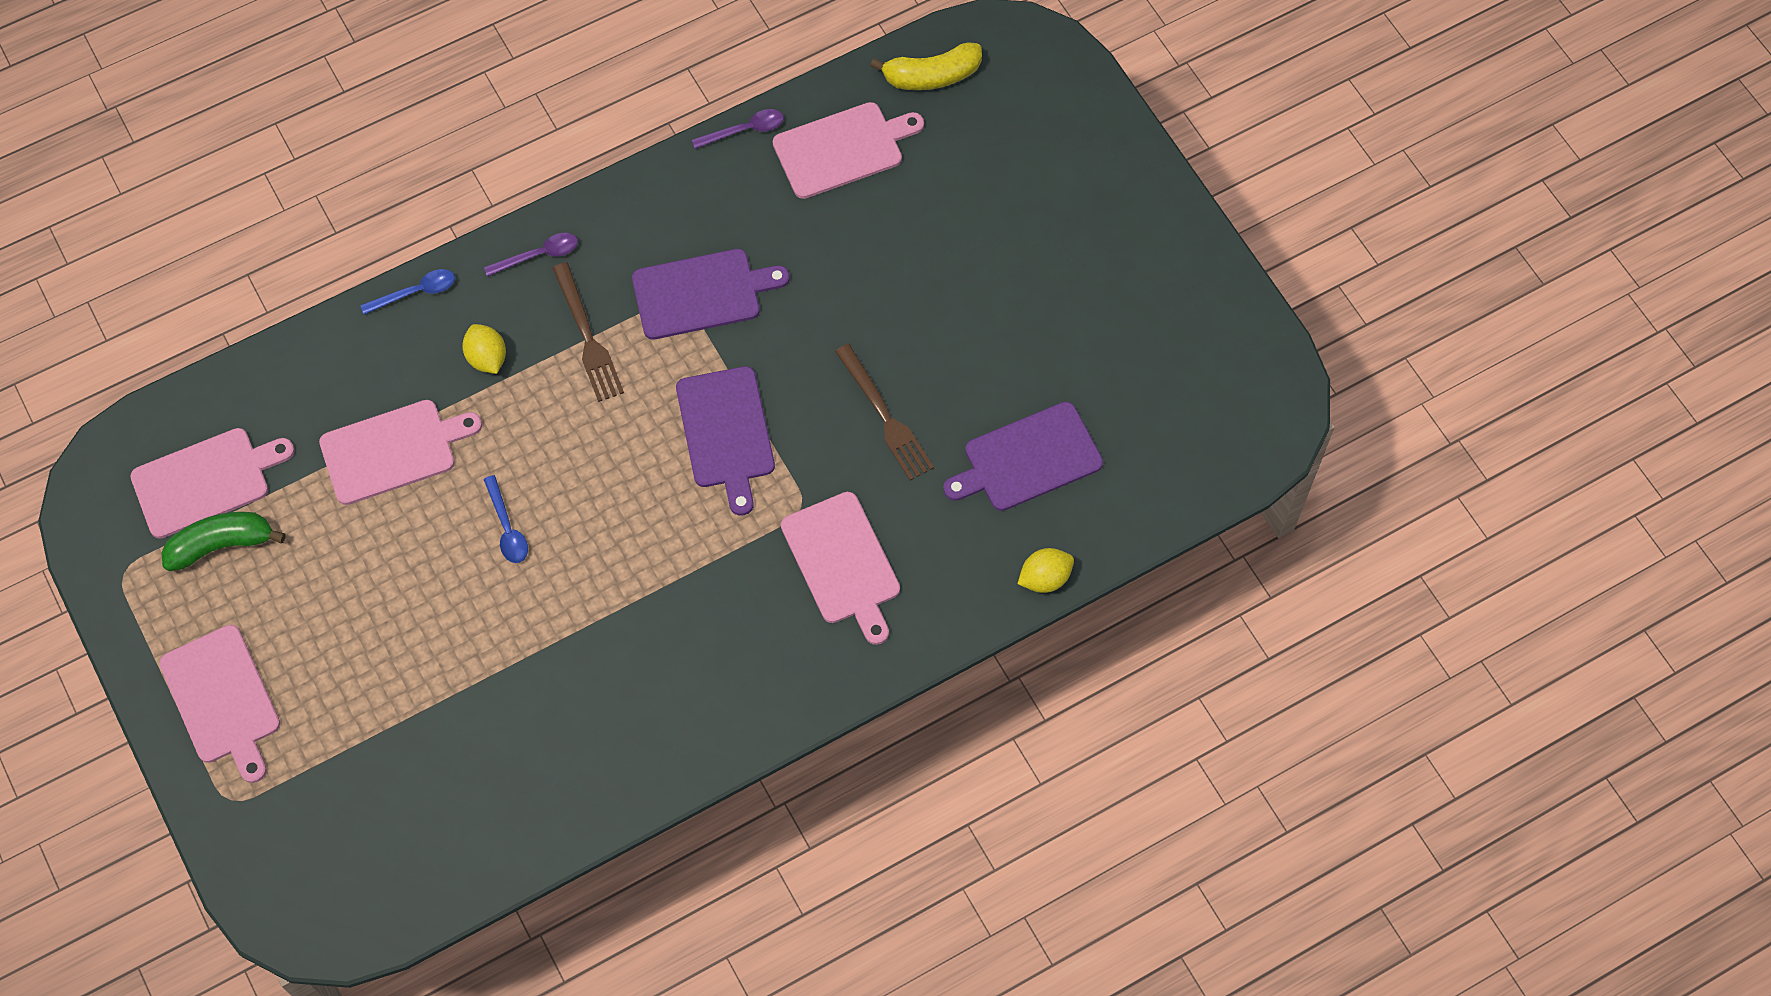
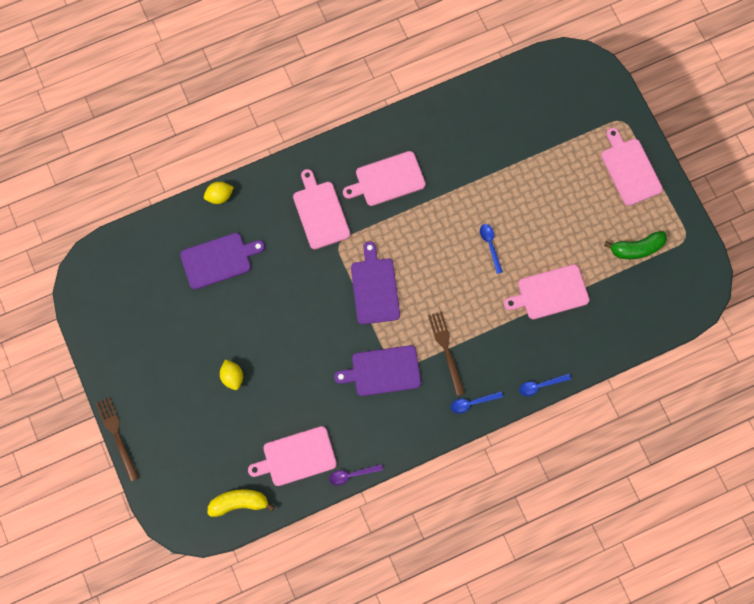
camera: 175 degrees left, 10 degrees up
(206, 481) = (647, 284): pink cutting board -> pink cutting board (387, 180)
(487, 358) = (501, 342): yellow lemon -> yellow lemon (232, 376)
(538, 255) = (472, 403): purple spoon -> blue spoon
(884, 416) = (290, 290): brown fork -> brown fork (117, 436)

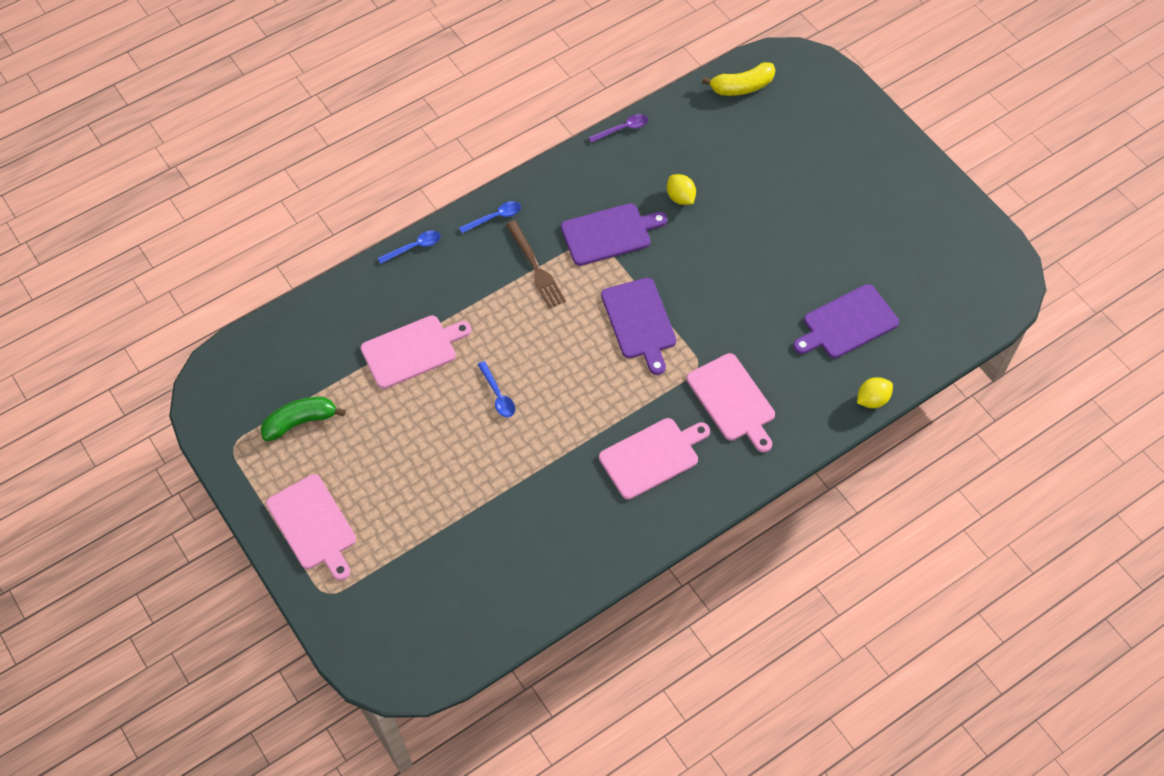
camera: 170 degrees right, 15 degrees down
(117, 436) = (900, 126): brown fork -> none
(232, 376) = (788, 201): yellow lemon -> yellow lemon (680, 197)
(296, 457) = (690, 136): pink cutting board -> none

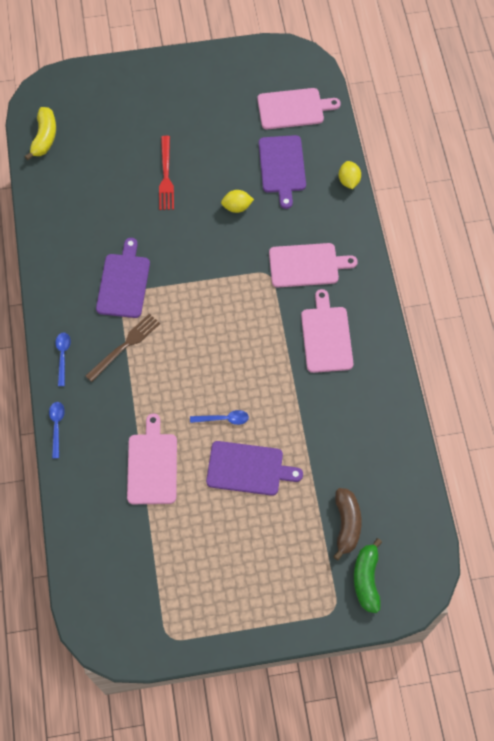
camera: 65 degrees left, 5 degrees up
(300, 422) = (173, 575): green banana -> green banana (366, 579)
(313, 525) = (271, 599): pink cutting board -> pink cutting board (293, 108)
(431, 568) = (346, 524): none -> brown banana
(535, 267) = (125, 346): brown fork -> brown fork turned 45 degrees counterclockwise
(622, 129) = (34, 232): purple spoon -> none
(639, 322) = (211, 296): purple cutting board -> purple cutting board (248, 468)
(680, 197) = (119, 222): yellow lemon -> yellow lemon (237, 207)
(764, 215) = (166, 176): none -> red fork

